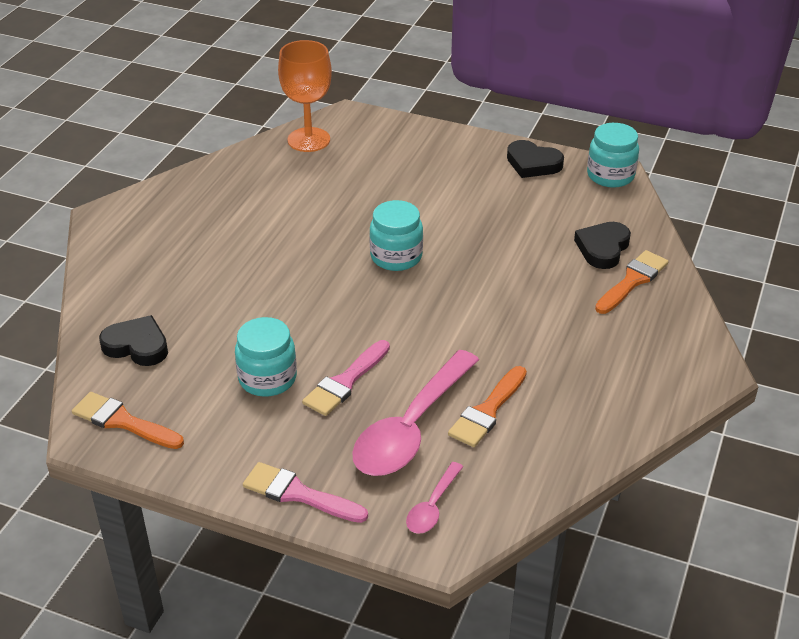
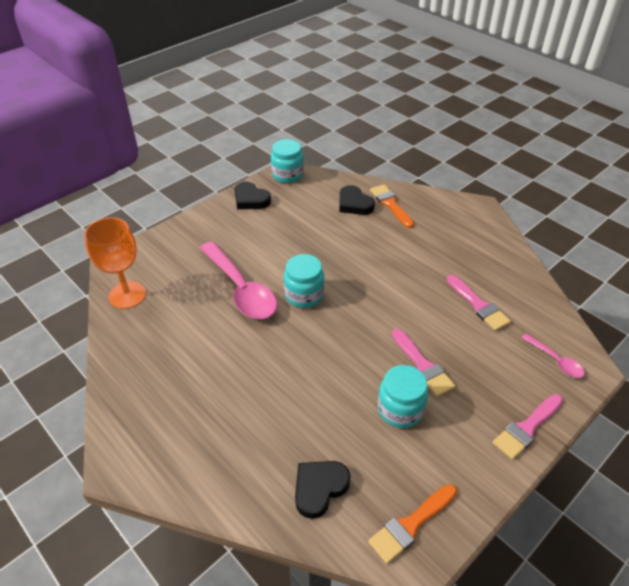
camera: 65 degrees left, 5 degrees up
(411, 428) = (481, 346): pink spoon -> pink spoon (241, 289)
(487, 411) = (478, 305): orange brush -> pink brush
(533, 163) = (250, 199): black heart -> black heart turned 75 degrees clockwise

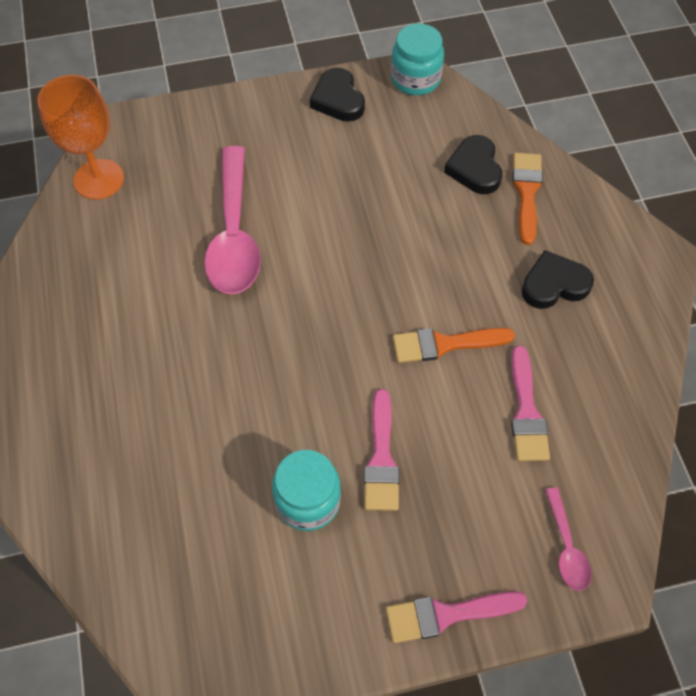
camera: 30 degrees right, 15 degrees up
(304, 295) = (305, 281): turquoise jar -> none
(319, 488) = (145, 544): black heart -> black heart (554, 284)
(411, 524) = (213, 646): orange brush -> orange brush (445, 344)

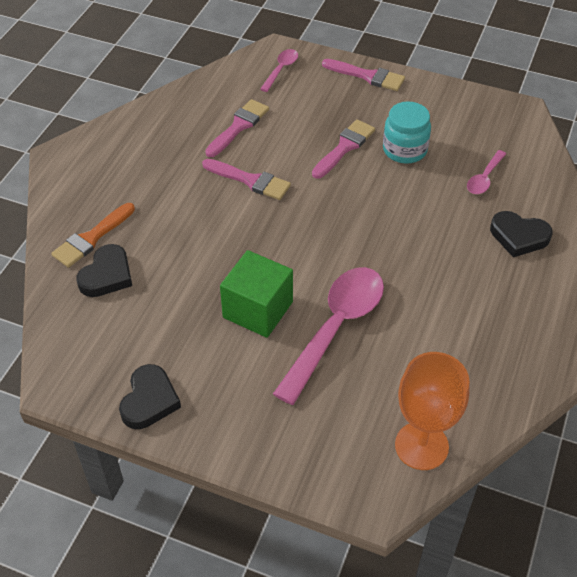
camera: 145 degrees left, 10 degrees down
(184, 515) = (484, 178): none -> pink spoon
(316, 212) = (258, 310): none -> green cube
(415, 79) = (64, 380): turquoise jar -> none
(445, 344) = (250, 180): orange brush -> pink brush
(554, 284) = (145, 175): black heart -> black heart (519, 236)

